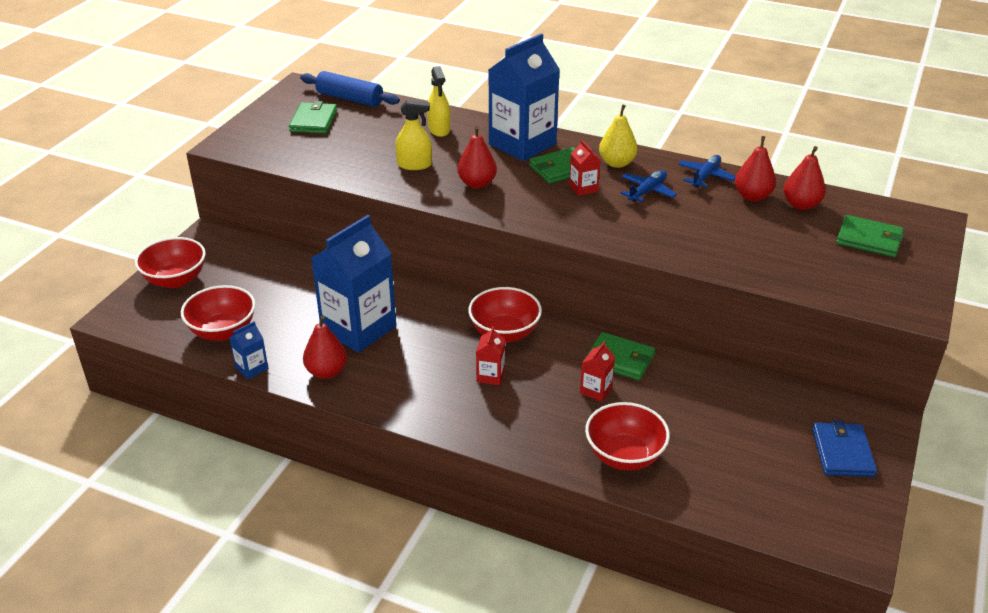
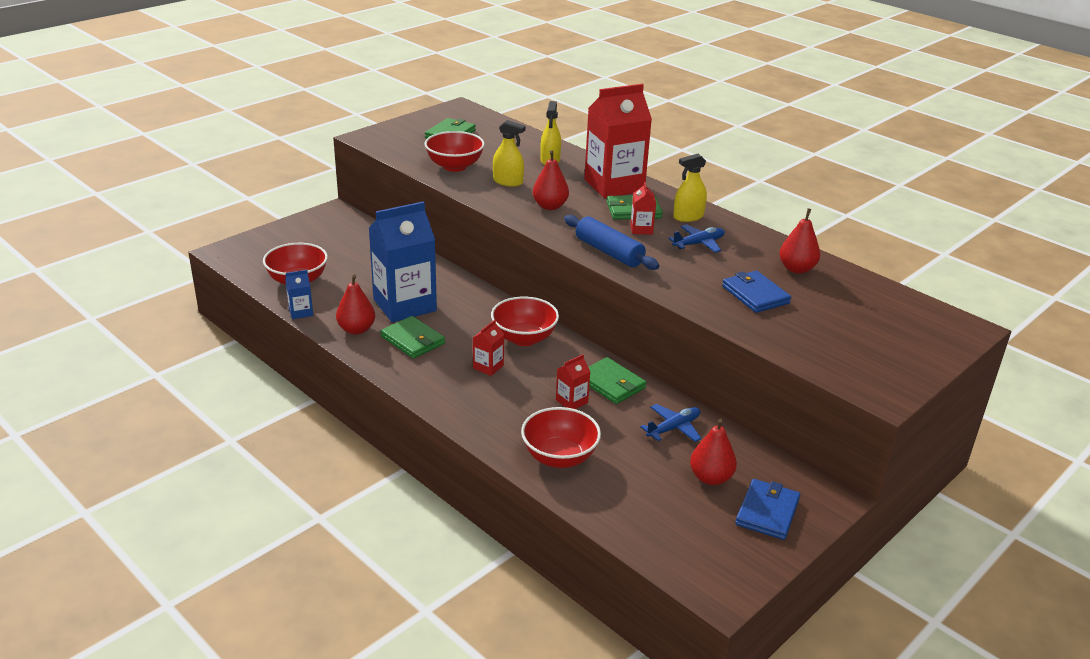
camera: 20 degrees right, 5 degrees down
(175, 280) = (288, 237): red bowl -> red bowl (454, 166)
(350, 98) = (493, 124): blue rolling pin -> blue rolling pin (609, 252)
(522, 144) = (614, 185): blue carton -> red carton
(617, 163) = (688, 217): yellow pear -> yellow spray bottle
(705, 176) = (764, 244): blue plane -> blue plane (673, 428)
(736, 234) = (755, 295): none -> blue wallet
(801, 205) = (839, 286): red pear -> red pear (710, 478)
(869, 239) = (886, 328): green wallet -> green wallet (413, 340)

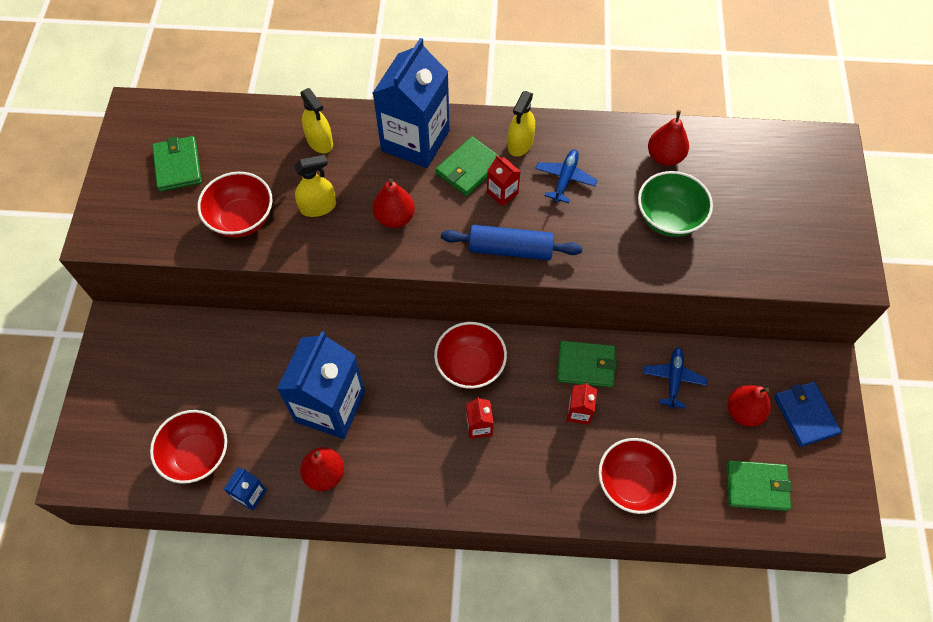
camera: 40 degrees left, 30 degrees up
(413, 340) = (386, 446): green wallet -> green wallet (757, 486)
(614, 185) = (415, 141): red carton -> blue carton
(755, 295) = (668, 218): blue wallet -> green bowl

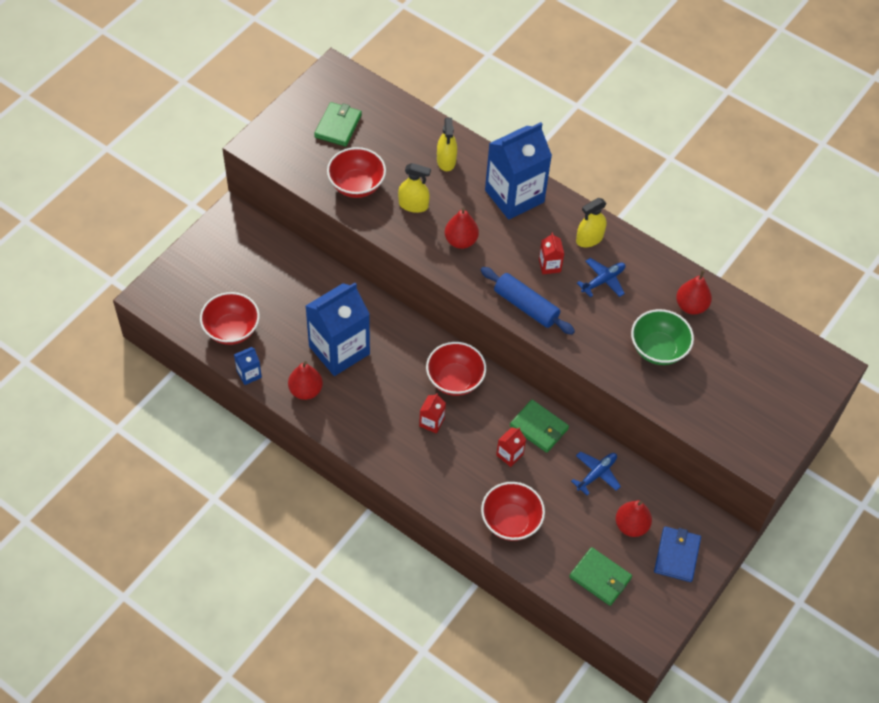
camera: 30 degrees right, 5 degrees down
(469, 168) = (538, 236): green wallet -> none

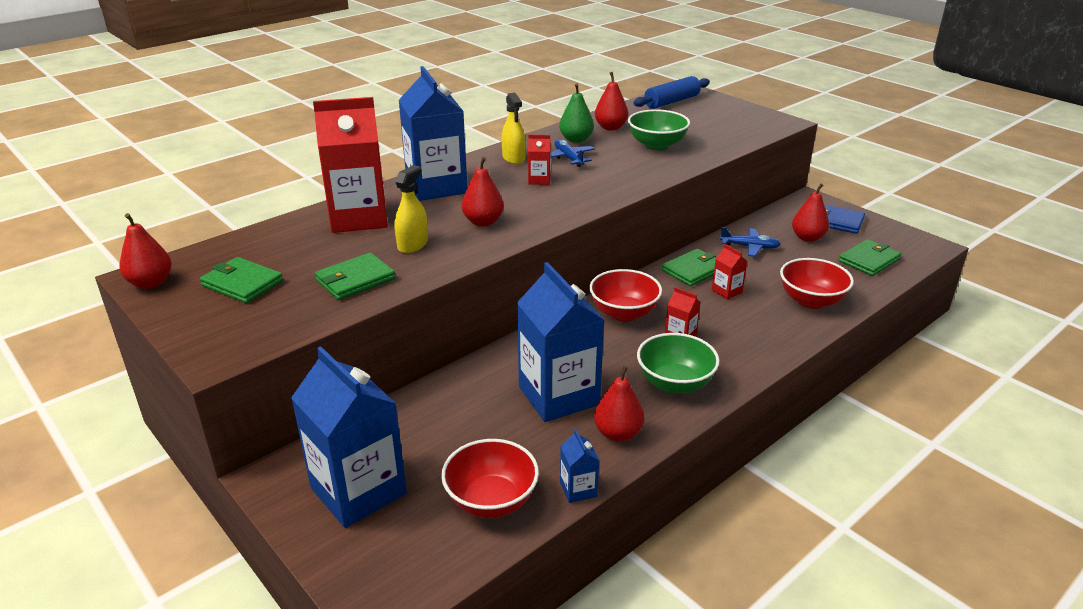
camera: 75 degrees left, 25 degrees down
(229, 261) = (358, 491): none -> blue carton
(328, 79) = (151, 283): none -> red pear
(356, 185) = (355, 280): red bowl -> green wallet
(368, 421) = (675, 383): none -> green bowl
(446, 160) = (359, 218): yellow spray bottle -> red carton
(526, 306) = (588, 197): blue rolling pin -> blue rolling pin (671, 102)
(596, 474) = (750, 247): blue plane -> blue plane turned 135 degrees clockwise
(649, 281) = (576, 140): none -> green pear

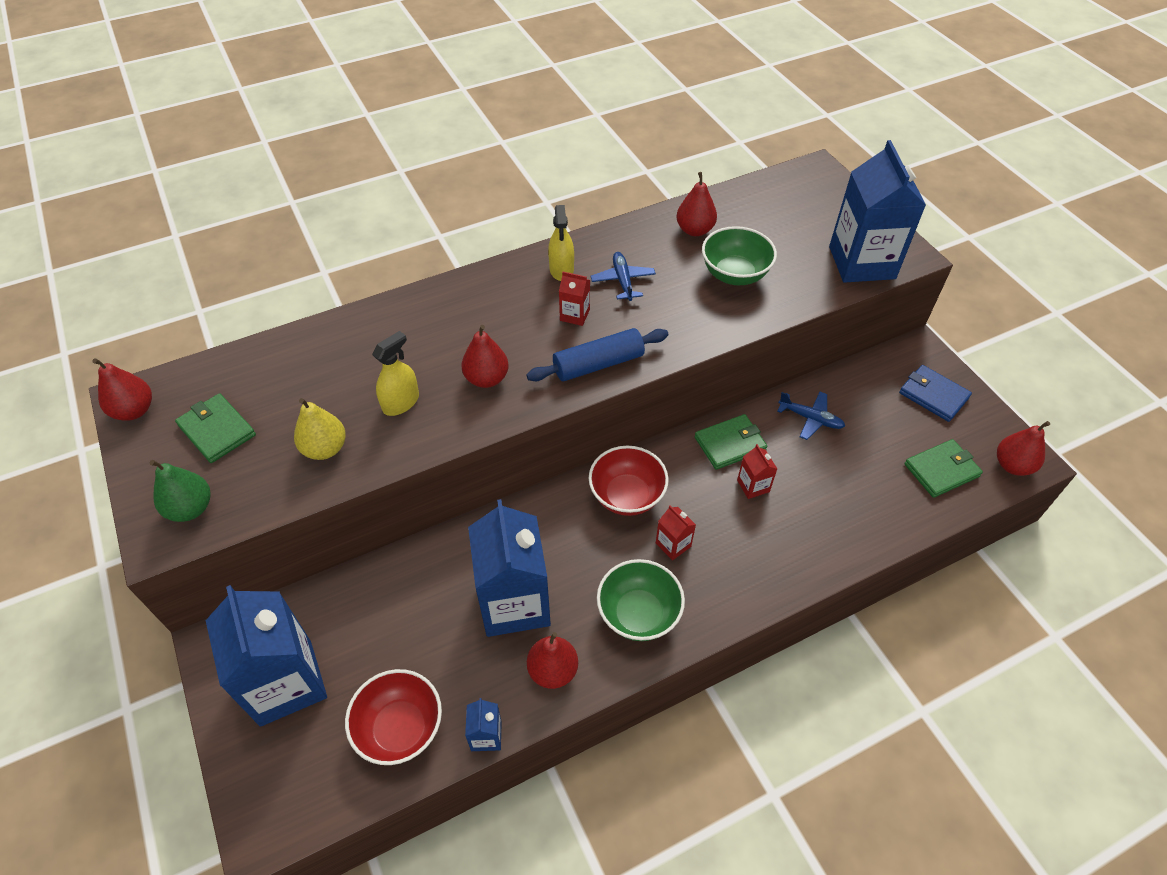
camera: 15 degrees right, 20 degrees up
(355, 280) = (325, 448): green wallet -> yellow pear
(359, 218) = (362, 345): red carton -> none
(436, 187) = (460, 306): blue carton -> blue carton (861, 262)
(576, 140) = (645, 247): green pear -> green pear (191, 508)
(671, 102) = (789, 190): blue rolling pin -> blue rolling pin (598, 364)
(807, 238) = (885, 417): red pear -> red pear (1012, 465)
(811, 301) = (842, 522): red bowl -> none

